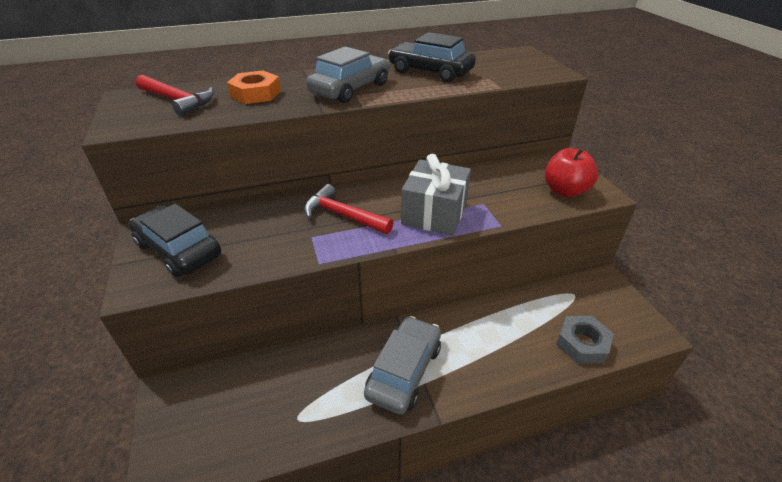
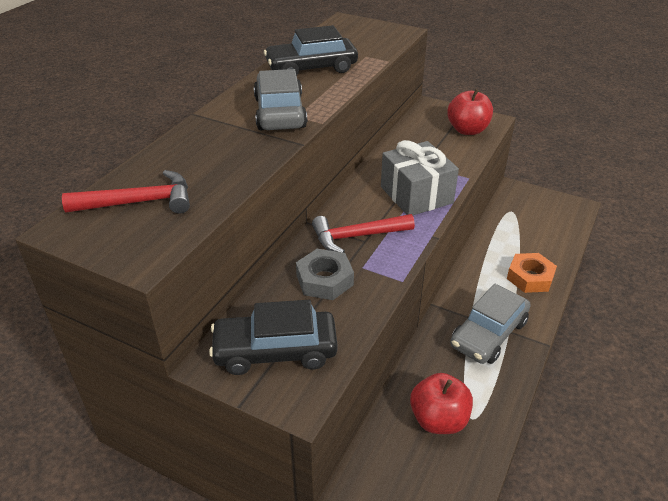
camera: 45 degrees left, 0 degrees up
(256, 94) = (204, 157): orange nut -> orange nut (530, 277)
(276, 397) = (438, 420): none -> red apple
(404, 371) = (488, 334): grey car -> grey car turned 120 degrees counterclockwise
(582, 343) = (553, 239): grey nut -> grey nut (324, 280)

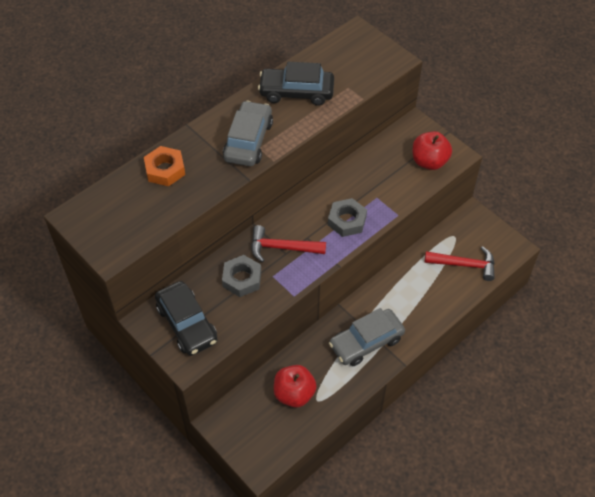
camera: 20 degrees right, 15 degrees up
(139, 202) = (122, 206): red hammer -> red hammer (464, 265)
(275, 351) = (187, 324): black car -> black car turned 135 degrees counterclockwise
(416, 195) = (347, 221): grey gift -> grey nut
(530, 277) = (428, 304): orange nut -> orange nut (165, 170)

